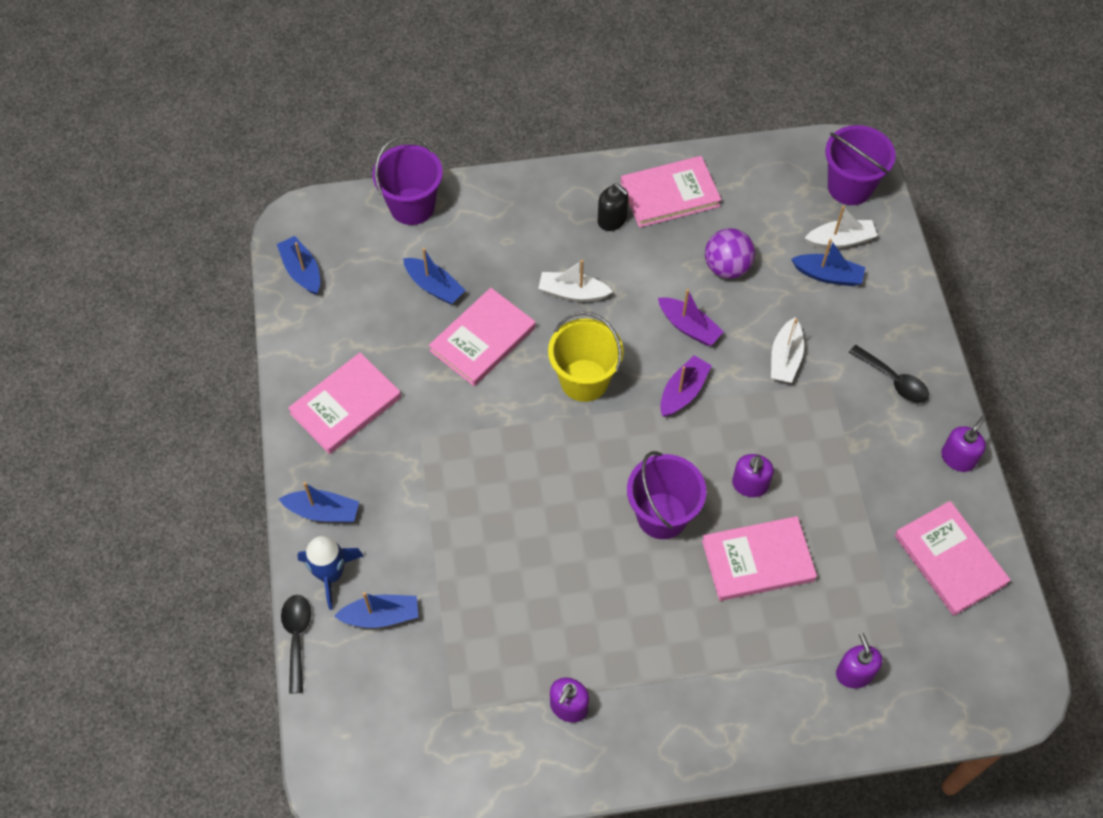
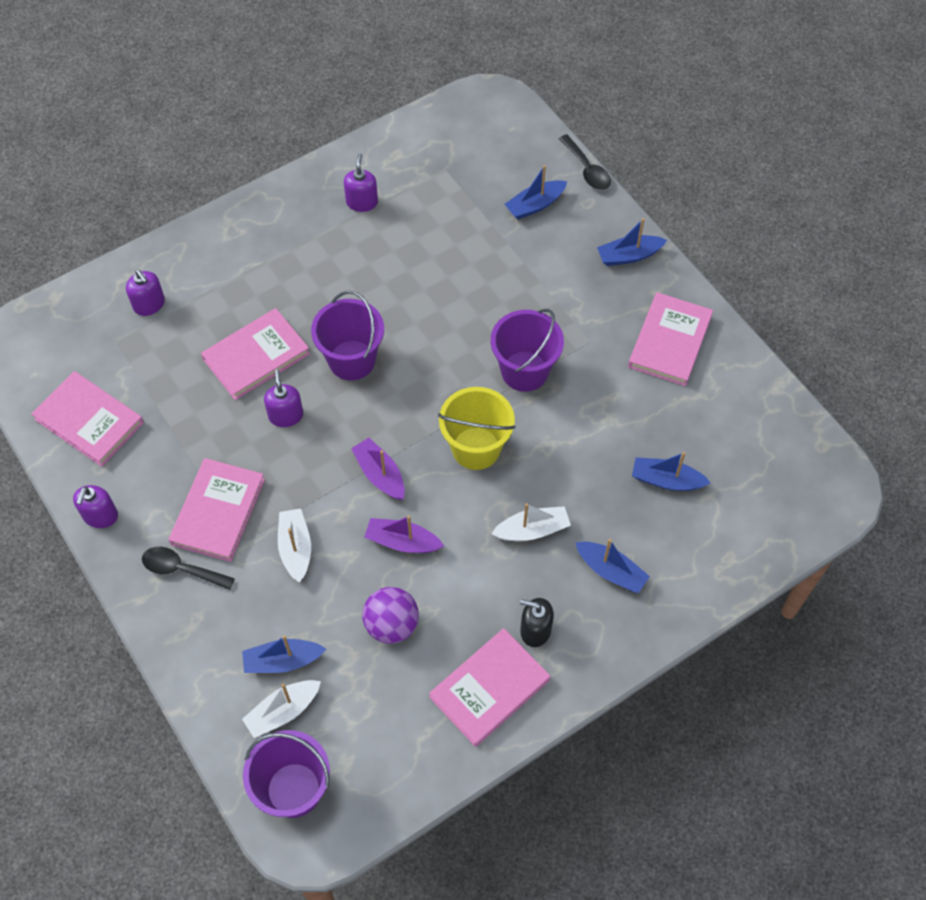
camera: 155 degrees right, 0 degrees up
(302, 271) = (797, 443): blue boat -> blue boat (611, 571)
(330, 574) = (592, 217): blue rocket -> none
(412, 206) = (744, 556): purple bucket -> purple bucket (524, 371)
(482, 339) = (590, 448): pink book -> pink book (218, 512)
(683, 392) = (380, 474): purple boat -> purple boat turned 135 degrees clockwise

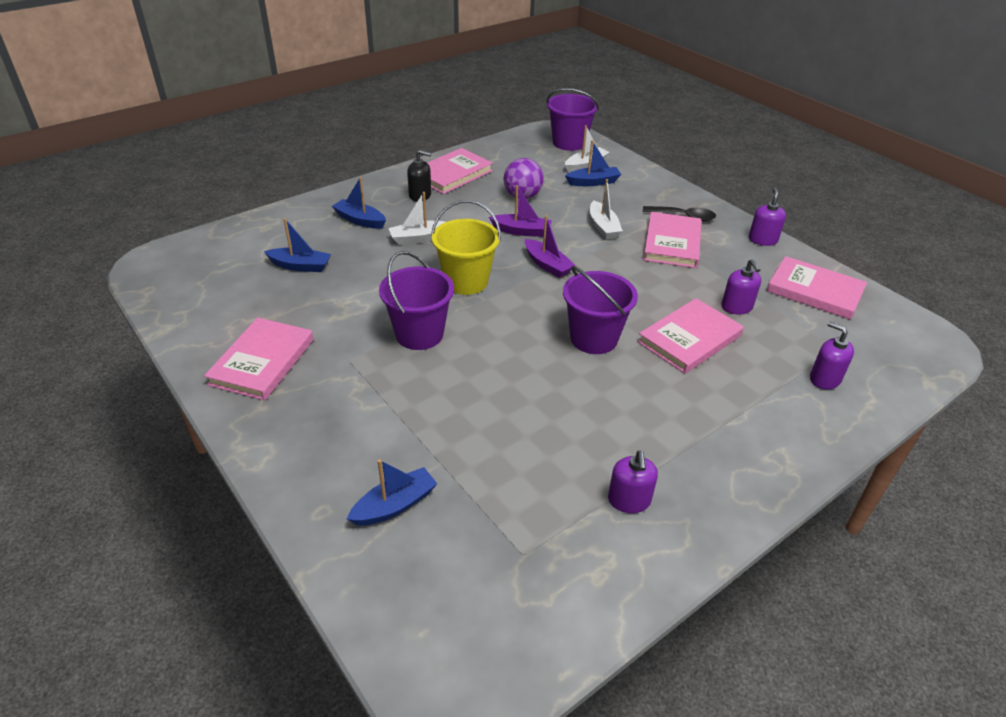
camera: 175 degrees right, 20 degrees down
(286, 415) = (642, 298): purple soap dispenser -> purple soap dispenser (736, 307)
(587, 169) = (312, 563): black spoon -> none
(629, 256) = (282, 445): blue boat -> none

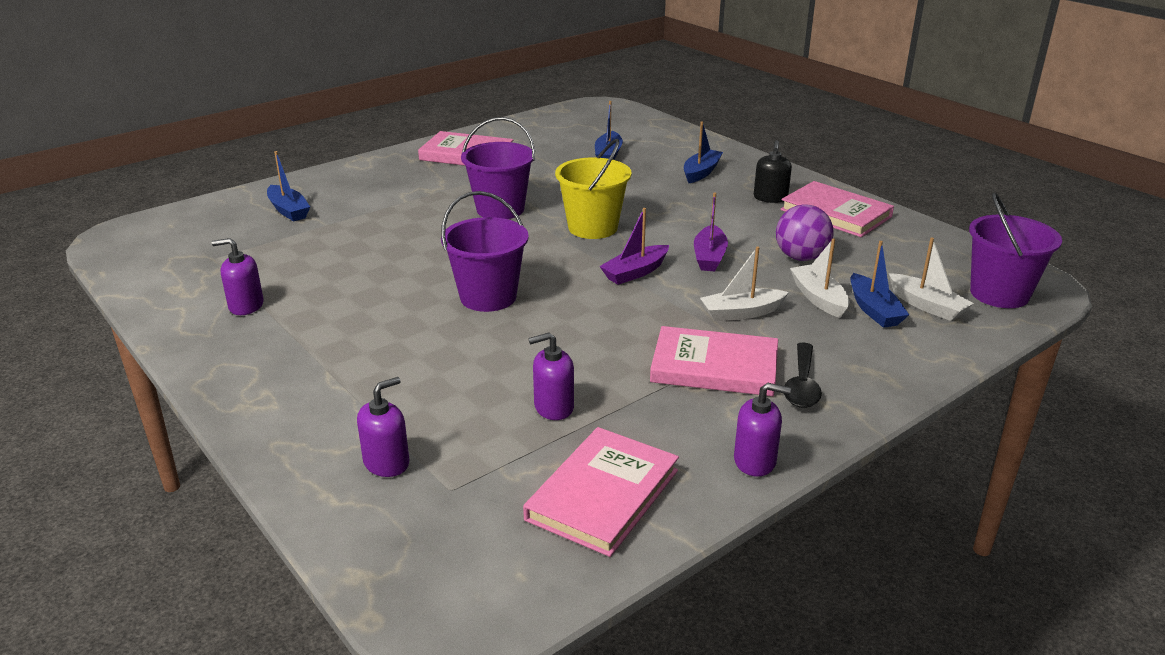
camera: 90 degrees right, 10 degrees down
(419, 238) = (674, 201): white boat -> white boat (818, 298)
(689, 339) = (483, 361): pink book -> none

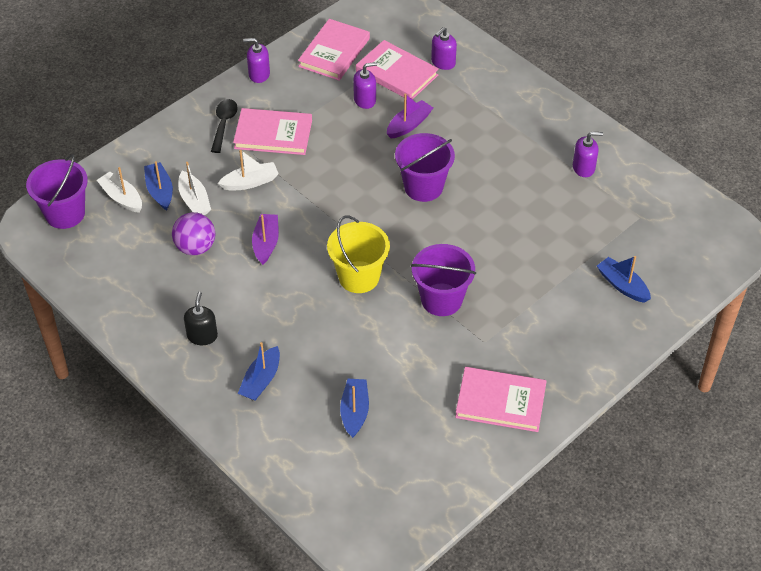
camera: 175 degrees right, 20 degrees up
(635, 272) = (322, 221): purple boat -> purple boat (409, 125)
(835, 213) = (150, 313): pink book -> pink book (397, 73)

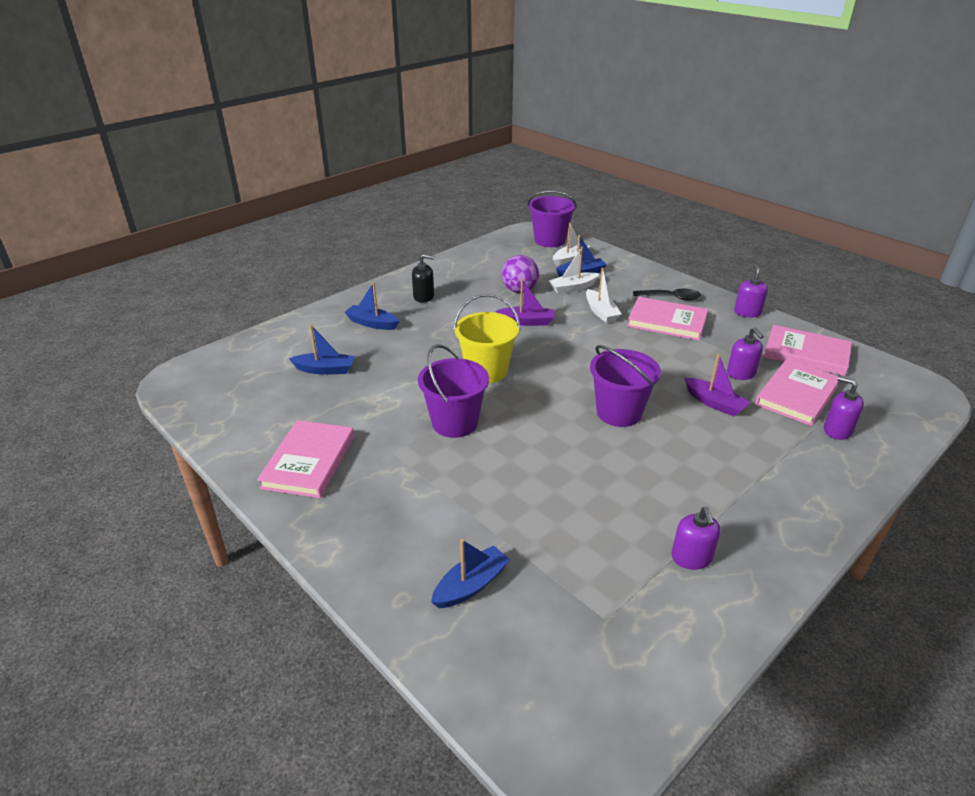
camera: 90 degrees right, 15 degrees down
(273, 134) = (667, 322): pink book -> pink book turned 75 degrees counterclockwise

